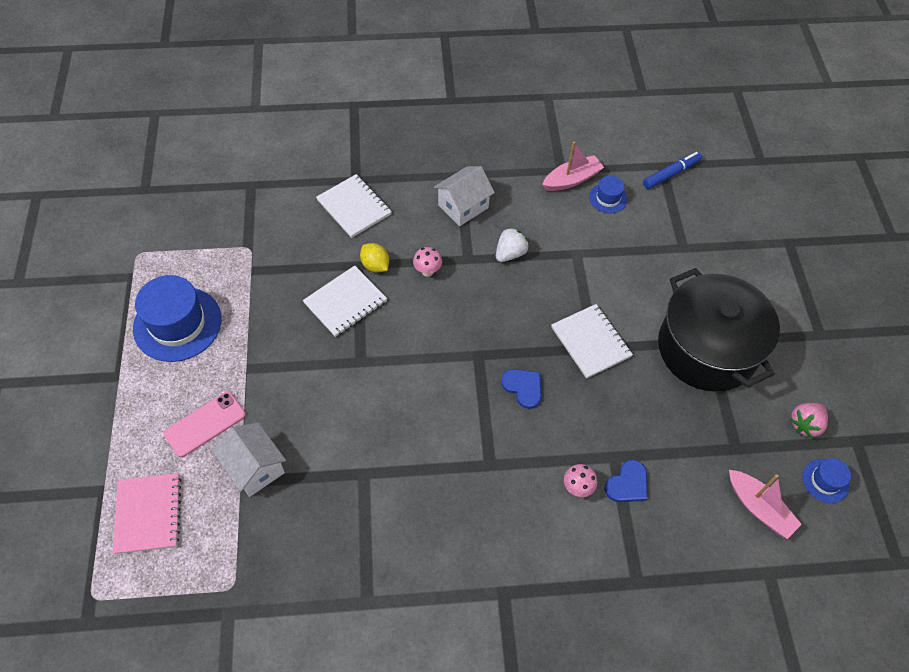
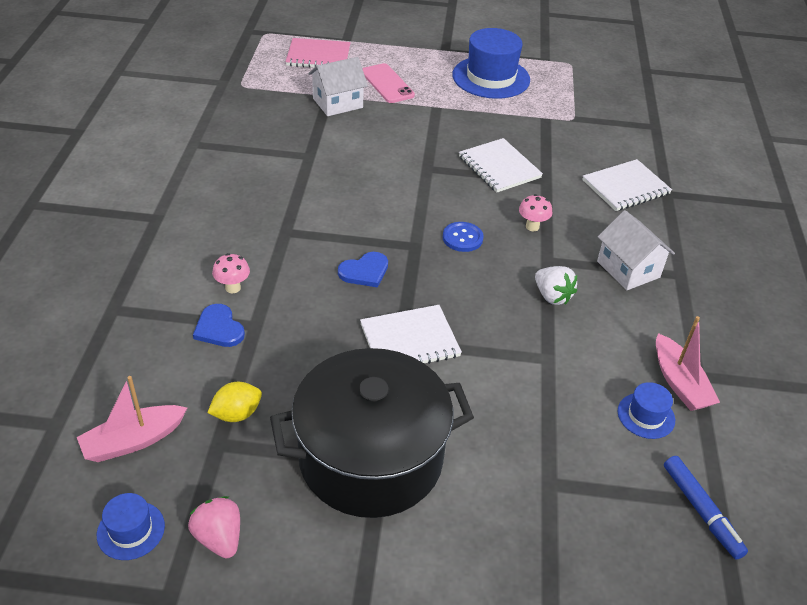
camera: 100 degrees right, 15 degrees down
(375, 265) = (544, 192): yellow lemon -> yellow lemon (237, 414)
(457, 320) = (462, 238): none -> blue button

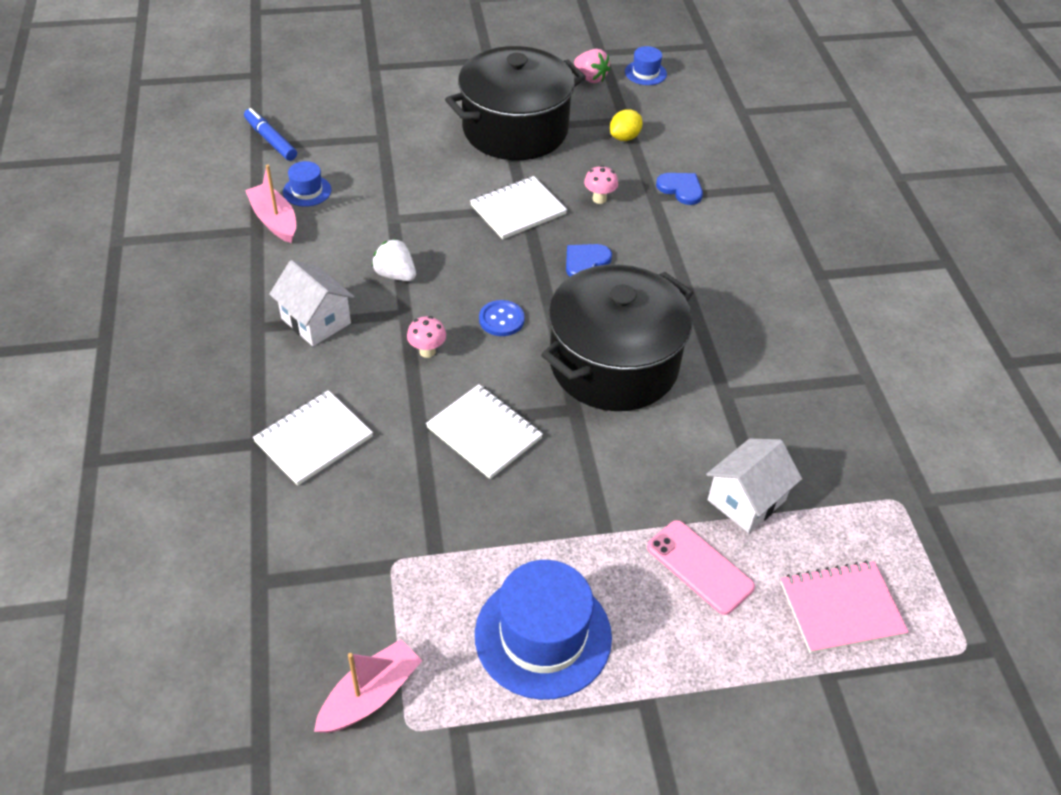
camera: 165 degrees right, 5 degrees up
(133, 441) = (682, 111): pink boat -> pink boat (370, 695)
(233, 288) = (695, 223): pink mushroom -> pink mushroom (599, 199)
(383, 189) = (613, 364): none -> black pot

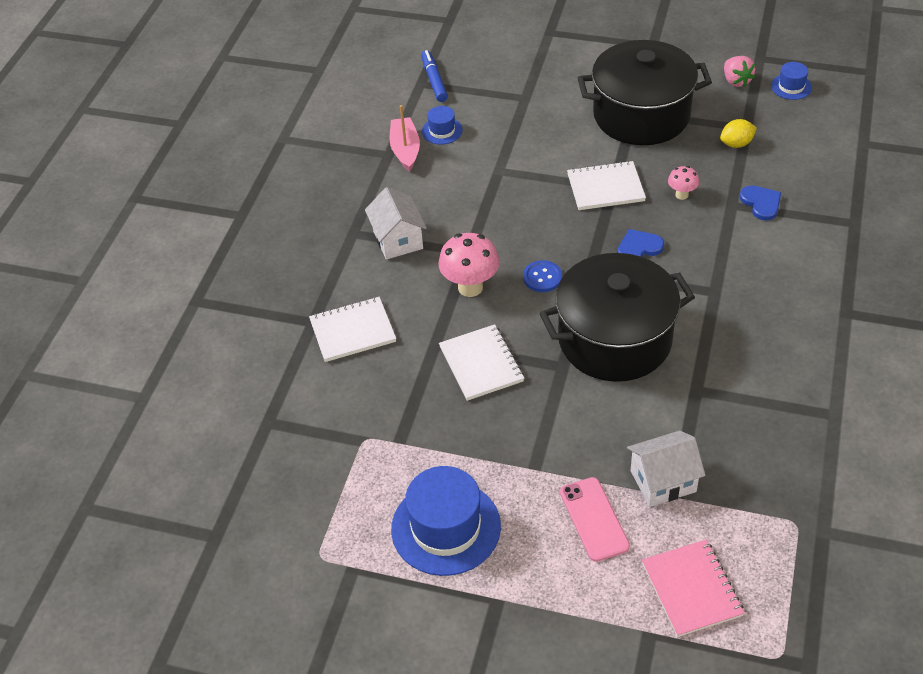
camera: 30 degrees right, 0 degrees up
(370, 695) = (304, 525): pink boat -> none
(395, 275) = (477, 218): white strawberry -> none
(427, 351) = (470, 287): pink mushroom -> pink mushroom, size x1.84
(841, 608) = (692, 589): pink notebook -> pink notebook turned 60 degrees clockwise

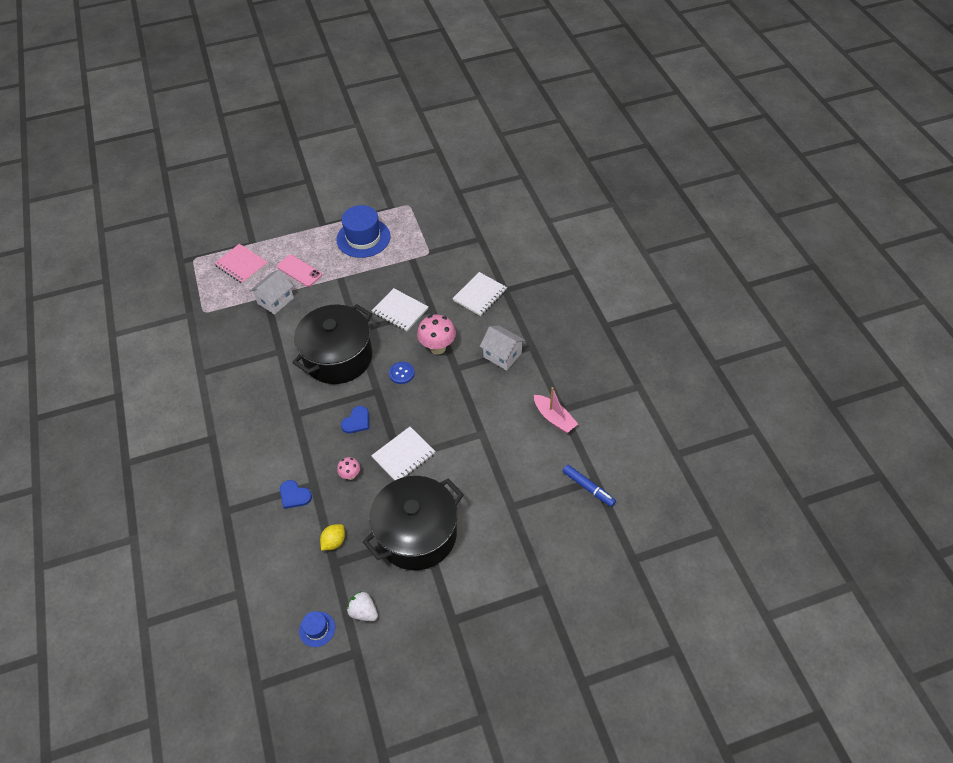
camera: 145 degrees right, 5 degrees up
(442, 131) = (544, 446): blue hat -> none
(736, 81) = (363, 612): pink strawberry -> white strawberry

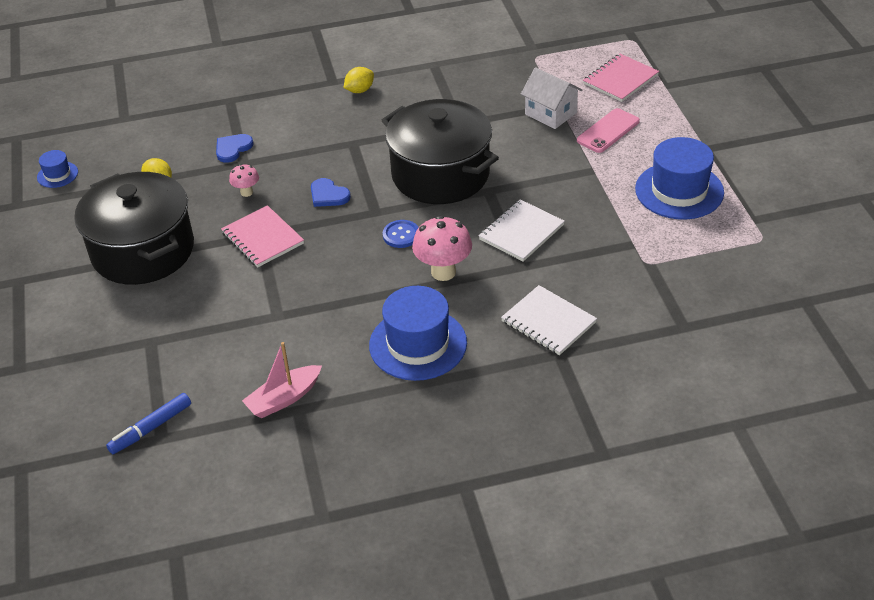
camera: 95 degrees right, 10 degrees down
(227, 417) = (359, 90): none -> yellow lemon
(363, 612) = (61, 208): white strawberry -> none
(404, 455) = (262, 238): white notebook -> pink notebook
(502, 355) = (418, 344): white house -> blue hat

